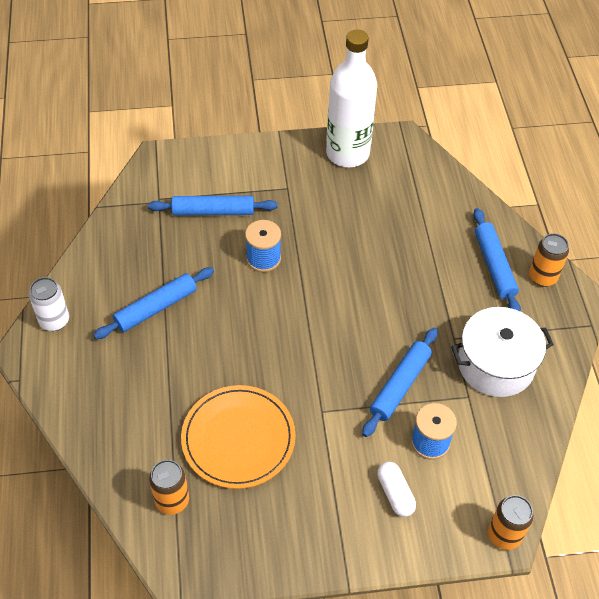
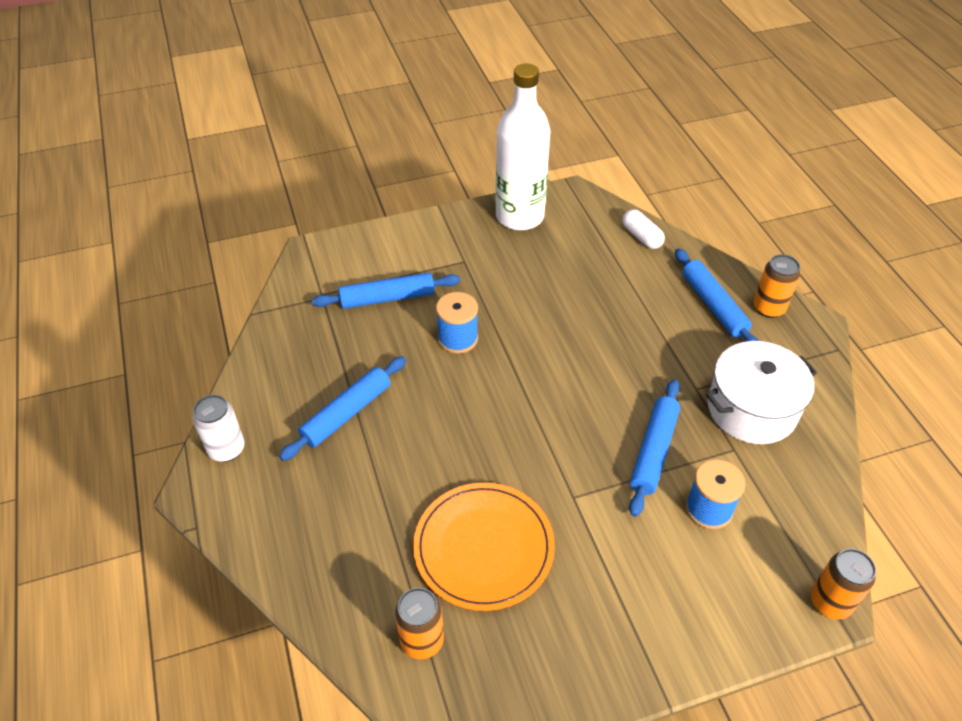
camera: 10 degrees left, 5 degrees down
(395, 493) = (688, 577): white capsule -> white capsule (641, 237)

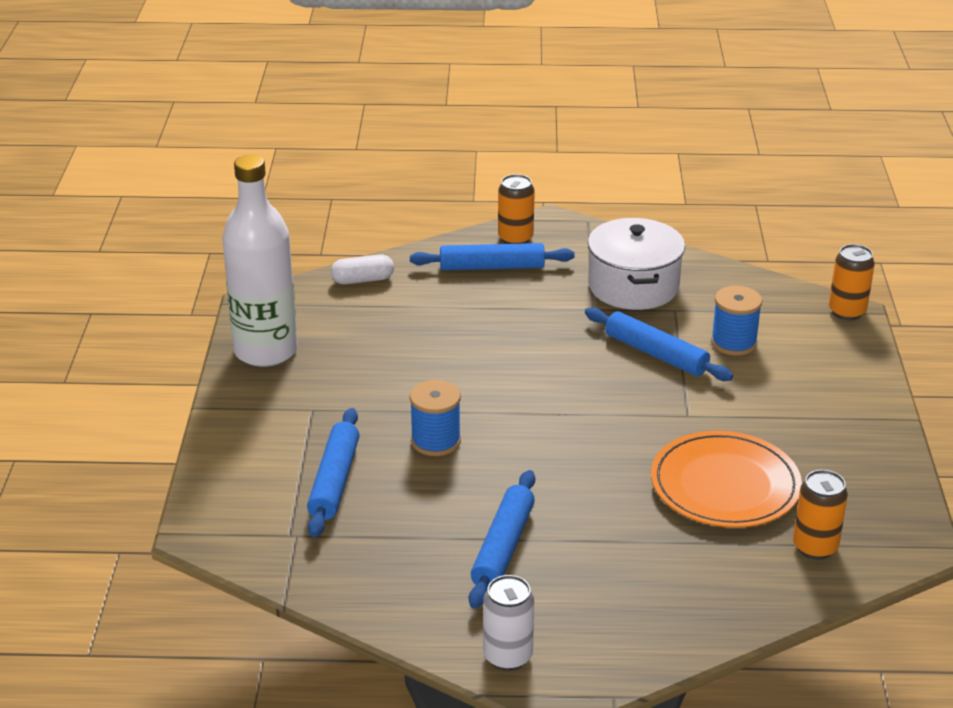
camera: 70 degrees left, 15 degrees down
(346, 413) = (503, 547): blue rolling pin -> blue rolling pin turned 45 degrees clockwise

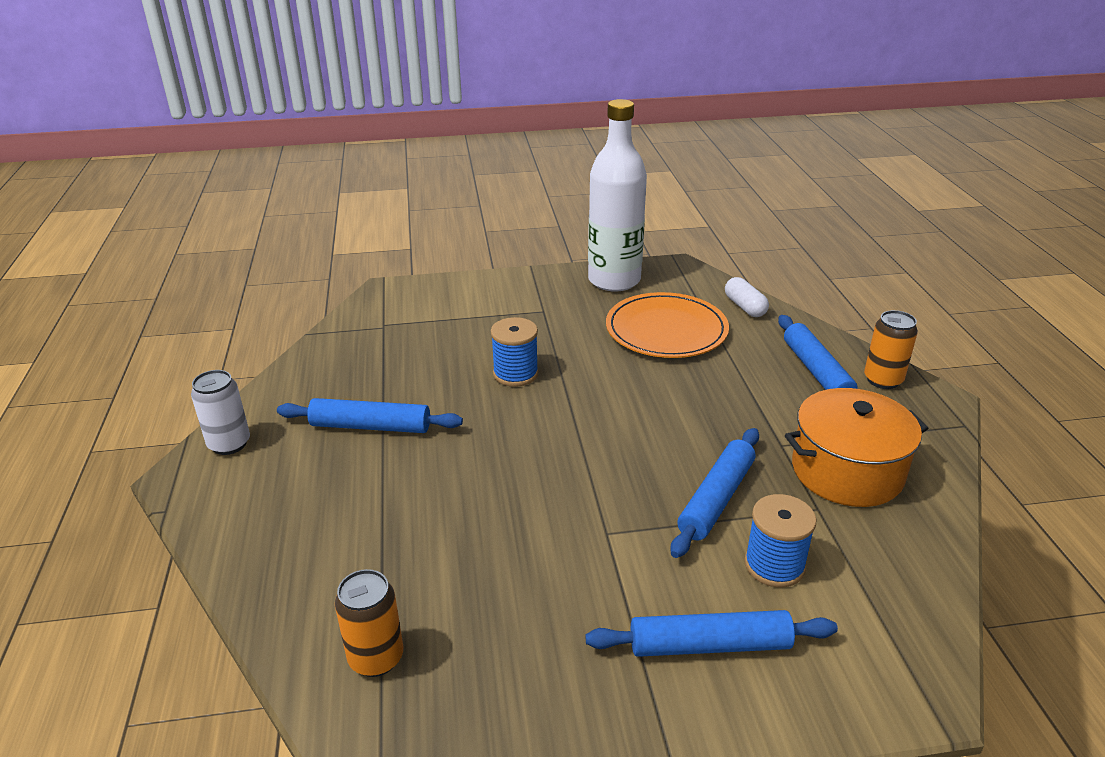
camera: 80 degrees right, 0 degrees up
(334, 481) = (451, 333): blue rolling pin -> blue rolling pin (709, 645)
(633, 286) = (847, 471): white pot -> orange pot
(725, 485) = (483, 571): orange plate -> orange plate (666, 330)
(847, 312) = (923, 689): orange can -> none

